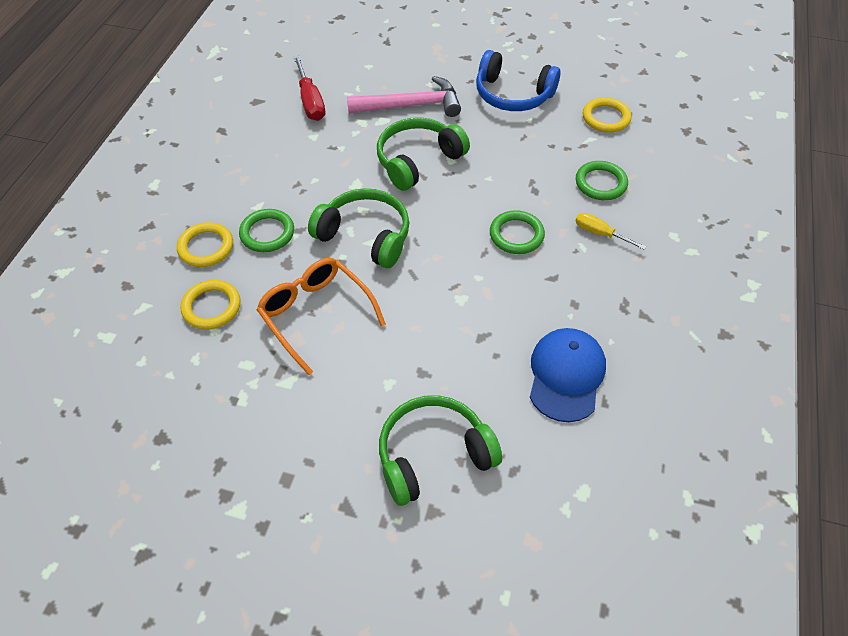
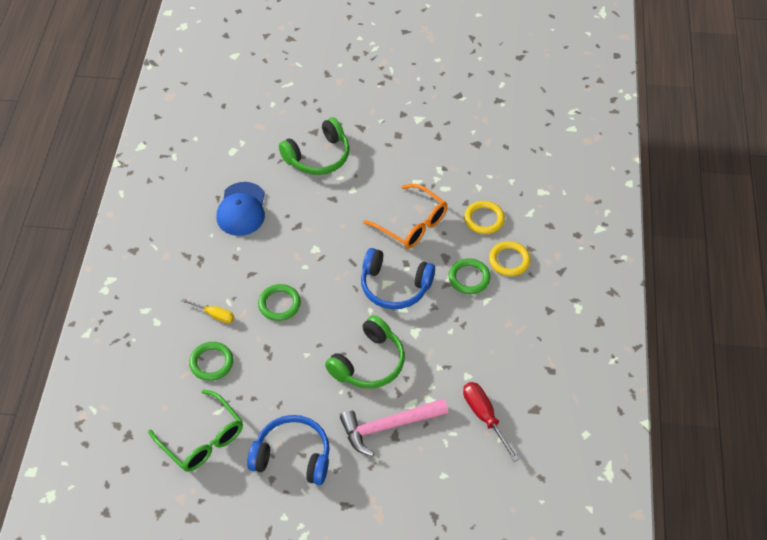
camera: 170 degrees right, 0 degrees up
(365, 236) = (394, 287): green headphones -> blue headphones
(606, 118) = (202, 439): yellow ring -> green glasses

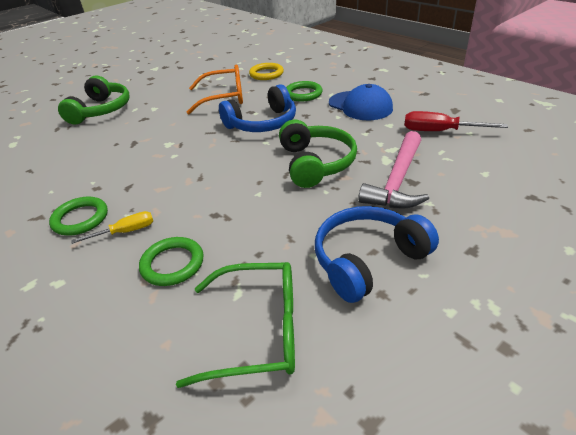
camera: 45 degrees left, 15 degrees down
(241, 209) = (64, 163): blue cap -> blue cap (360, 106)
(279, 304) = (184, 185): green ring -> green ring (80, 219)
(509, 260) = (312, 77): yellow ring -> none

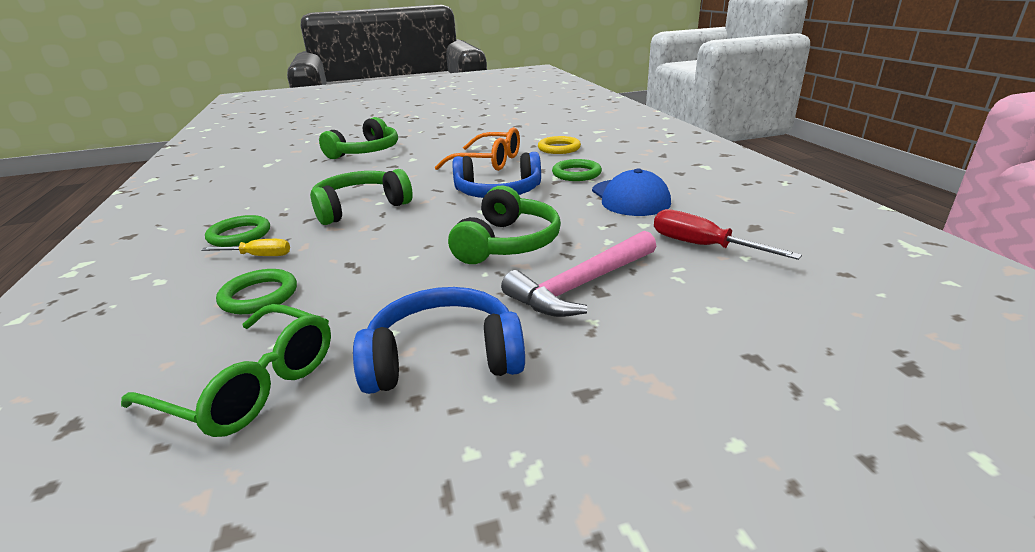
camera: 25 degrees right, 10 degrees down
(163, 164) = (360, 207): none -> green headphones

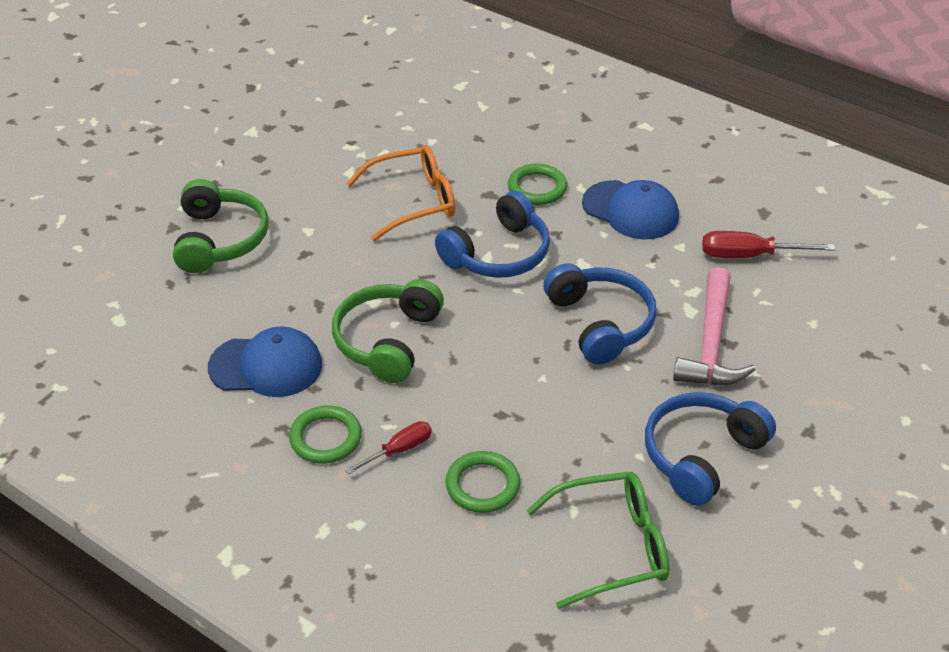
camera: 40 degrees left, 15 degrees up
(258, 256) = (399, 450): yellow screwdriver -> red screwdriver
(283, 198) = (266, 366): none -> blue cap
(508, 243) = (600, 323): green headphones -> blue headphones
(559, 148) = (459, 142): yellow ring -> none

